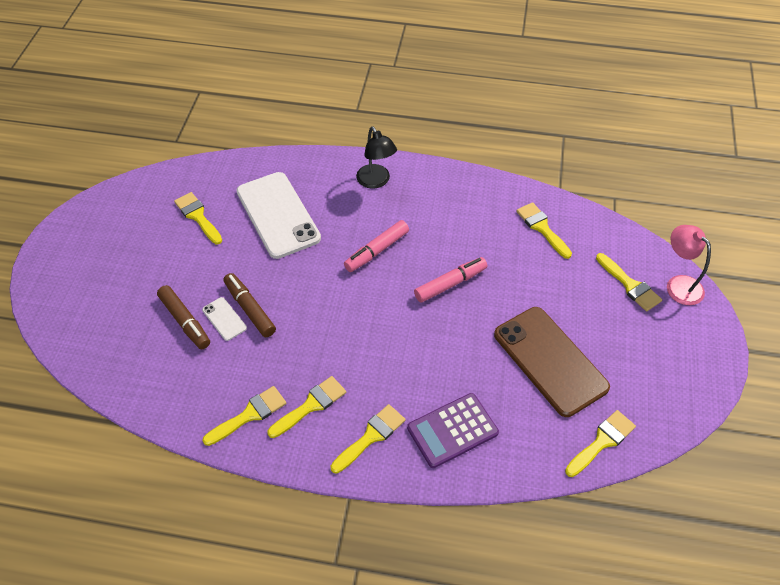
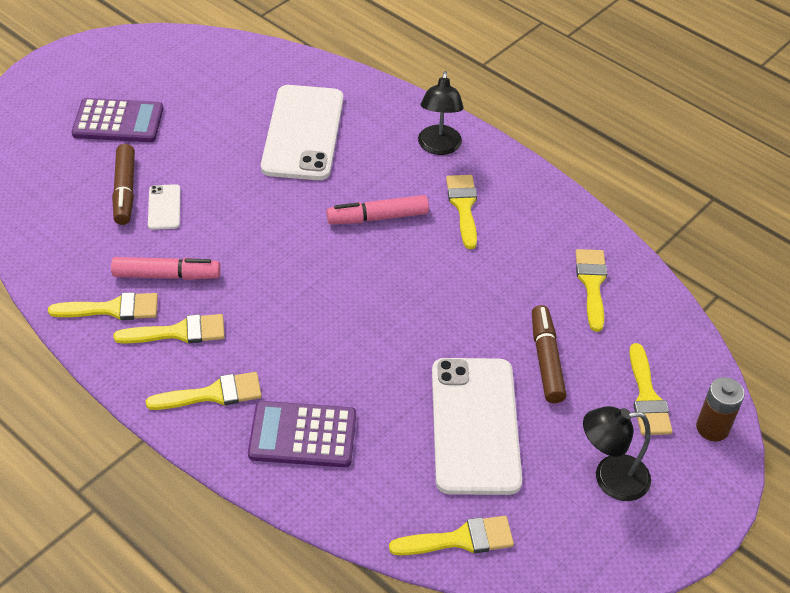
camera: 30 degrees right, 5 degrees down
(136, 271) = (118, 121): none -> purple calculator
(198, 216) = (220, 97): yellow brush -> yellow brush (463, 206)
(250, 309) = (197, 210): brown marker -> brown marker (546, 360)
(450, 284) = (430, 290): pink marker -> pink marker (167, 275)
(550, 361) = (475, 425): brown phone -> white phone
(651, 349) = (610, 478): none -> black lamp
(679, 284) = (712, 428): pink lamp -> brown battery

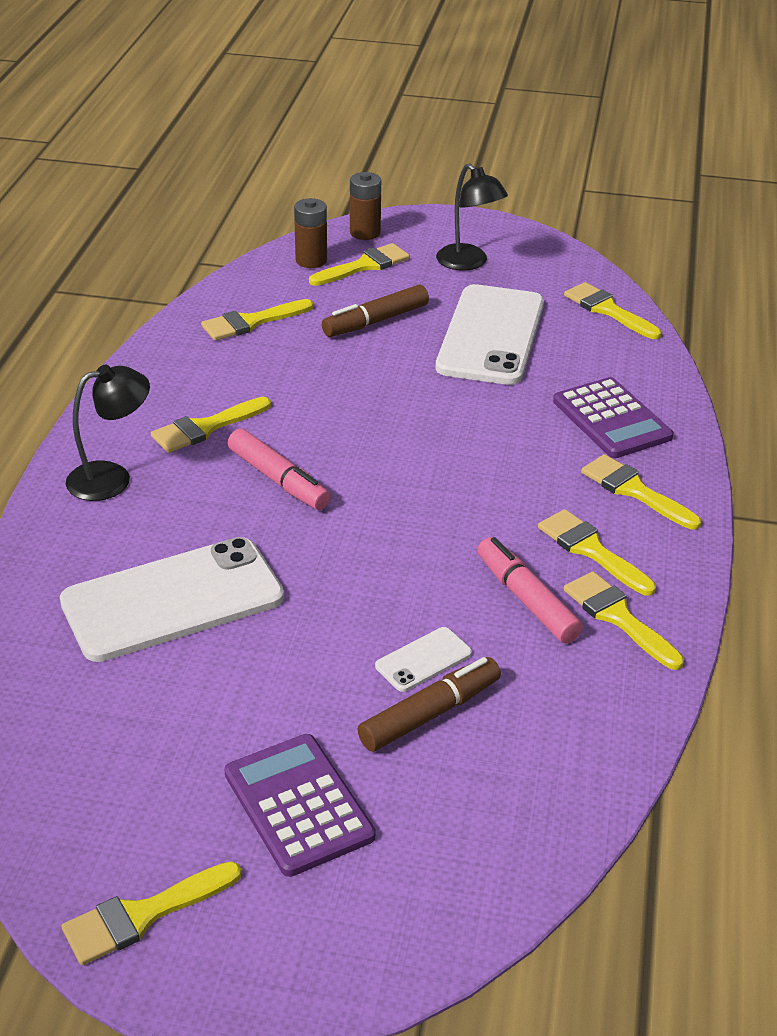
camera: 120 degrees left, 10 degrees down
(111, 56) = (142, 915): none -> yellow brush
(475, 425) = (491, 335): white phone -> white phone turned 45 degrees counterclockwise
(676, 364) = (311, 260): none -> brown battery

